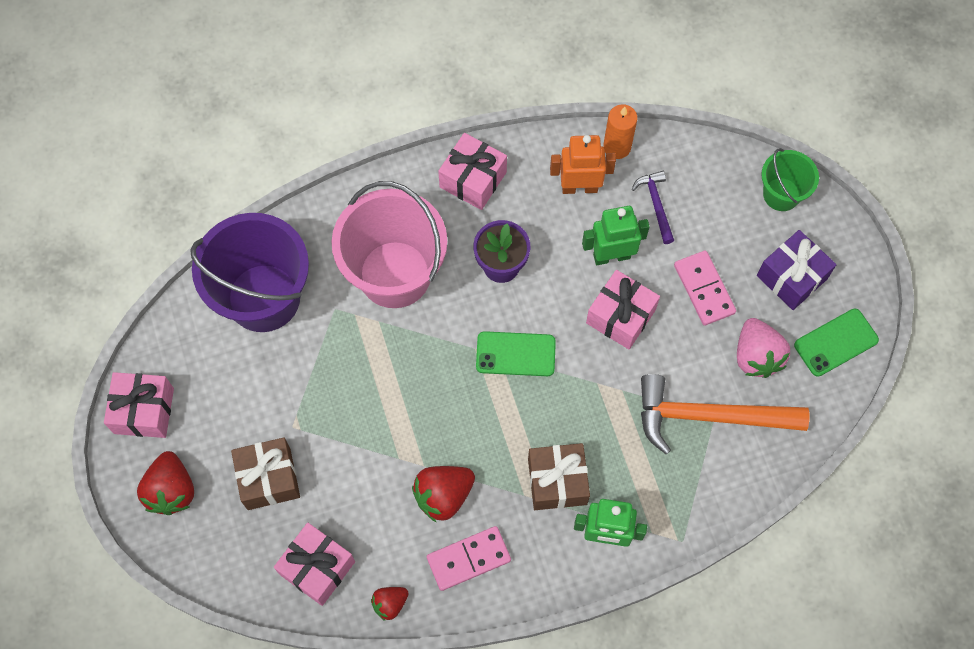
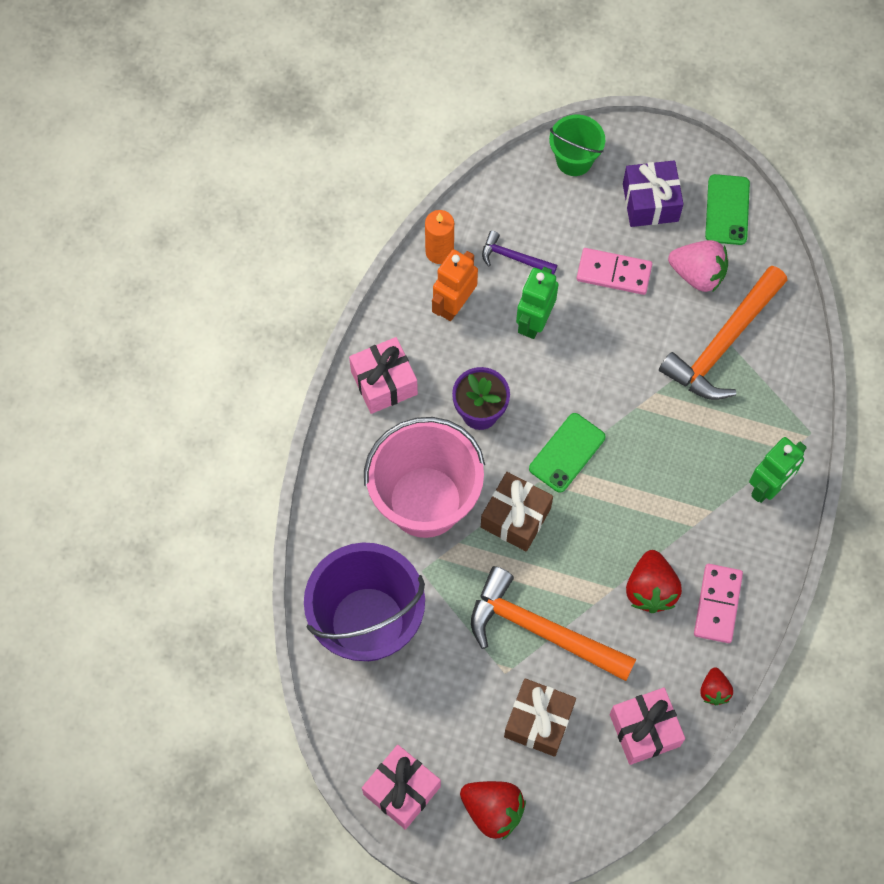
camera: 55 degrees left, 0 degrees up
(348, 431) = (541, 630): none -> orange hammer
(557, 481) = (699, 493): brown gift -> brown gift (515, 517)
(620, 316) = (592, 351): pink gift -> none

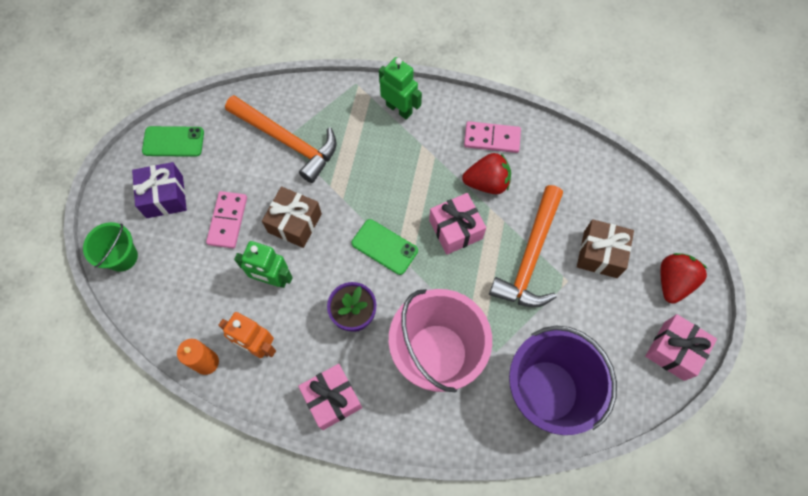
camera: 95 degrees left, 0 degrees up
(514, 257) = (213, 299): purple hammer -> none
(515, 517) = (442, 282): brown gift -> brown gift (294, 223)
(644, 730) = (592, 182): pink gift -> pink gift (455, 229)
(697, 274) = (229, 160): pink strawberry -> none
(714, 690) = (555, 139): red strawberry -> none

